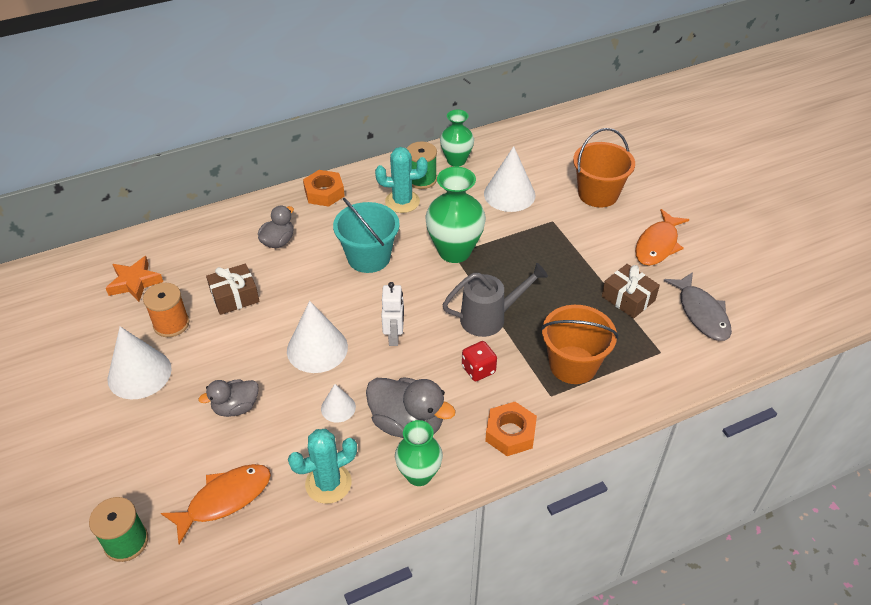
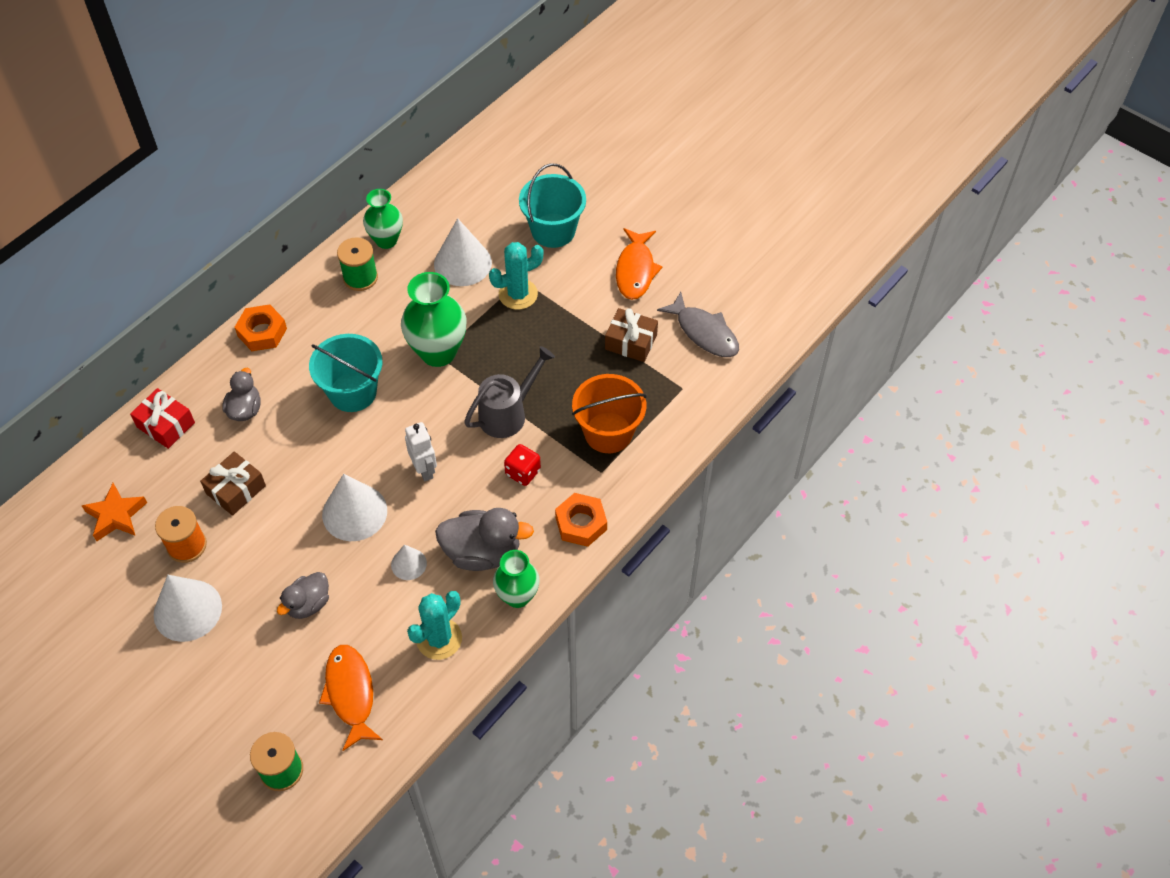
camera: 25 degrees left, 10 degrees up
(213, 232) = (166, 425): none -> red gift
(224, 499) = (350, 694): orange fish -> orange fish turned 45 degrees counterclockwise
(402, 201) = (353, 312): turquoise cactus -> turquoise cactus (518, 294)
(598, 194) = (553, 230): orange bucket -> turquoise bucket

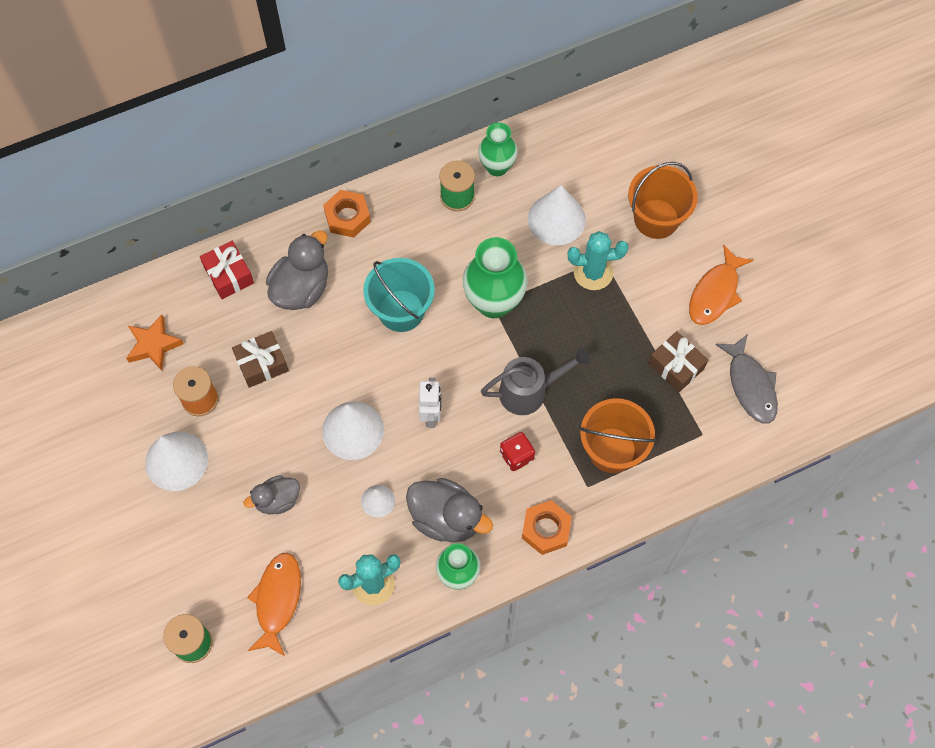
camera: 25 degrees right, 10 degrees up
(245, 409) = (301, 288): grey duck -> grey duck, size x1.61
(553, 230) = (656, 219): turquoise bucket -> orange bucket

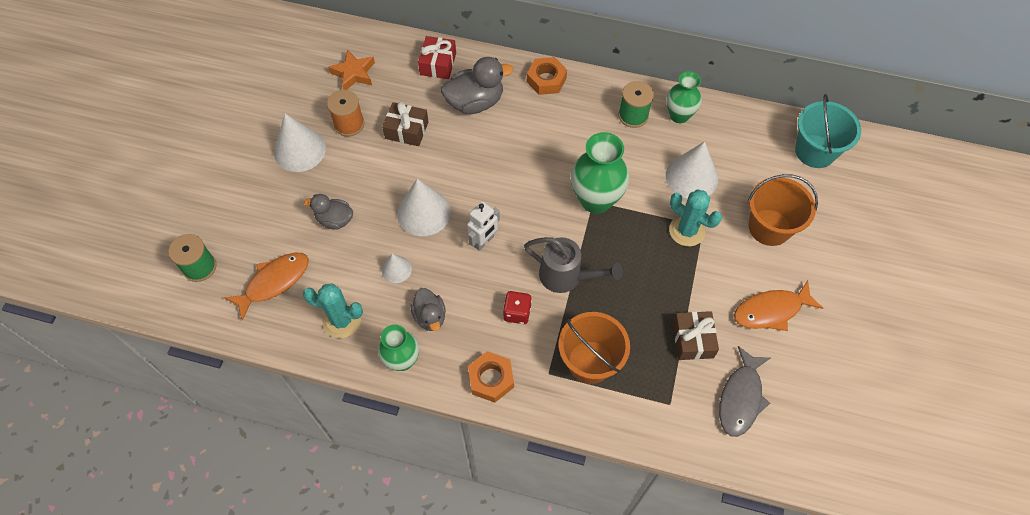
camera: 40 degrees right, 5 degrees down
(401, 311) = (527, 161): turquoise bucket -> turquoise bucket (815, 151)
(446, 518) = (430, 316): grey duck -> grey duck, size x0.62

